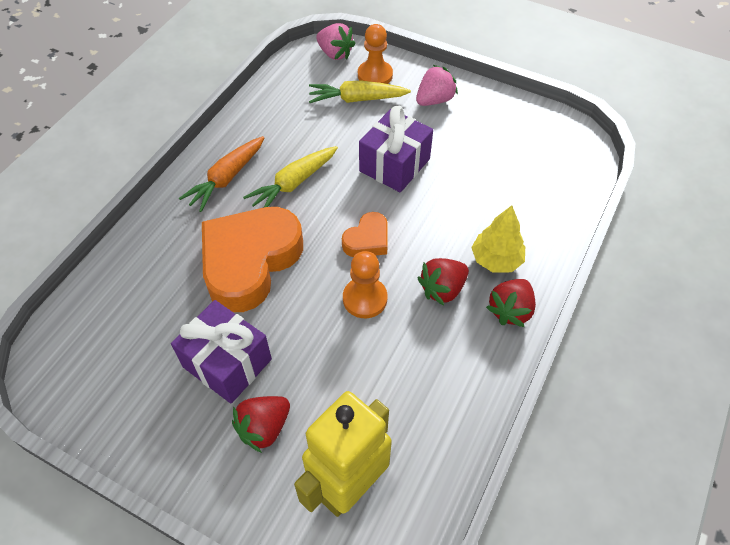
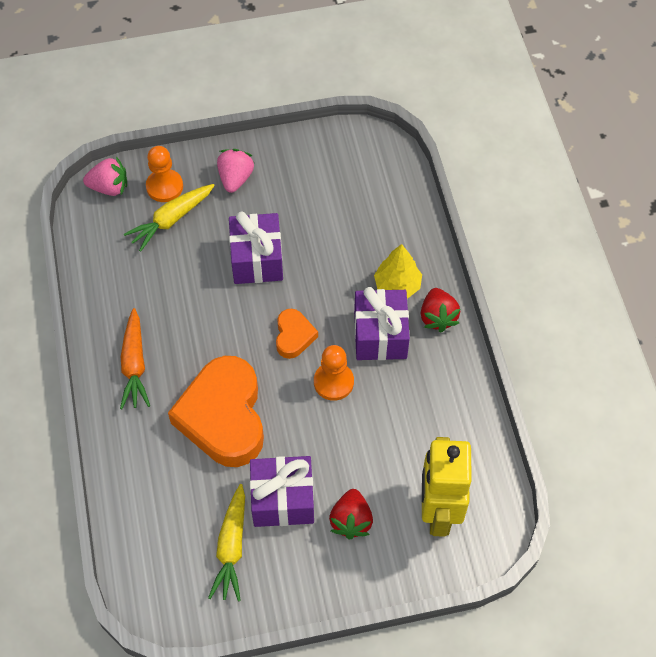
camera: 40 degrees left, 5 degrees up
(294, 183) = (193, 331): yellow carrot -> yellow carrot (231, 547)
(442, 289) = (380, 335): red strawberry -> purple gift

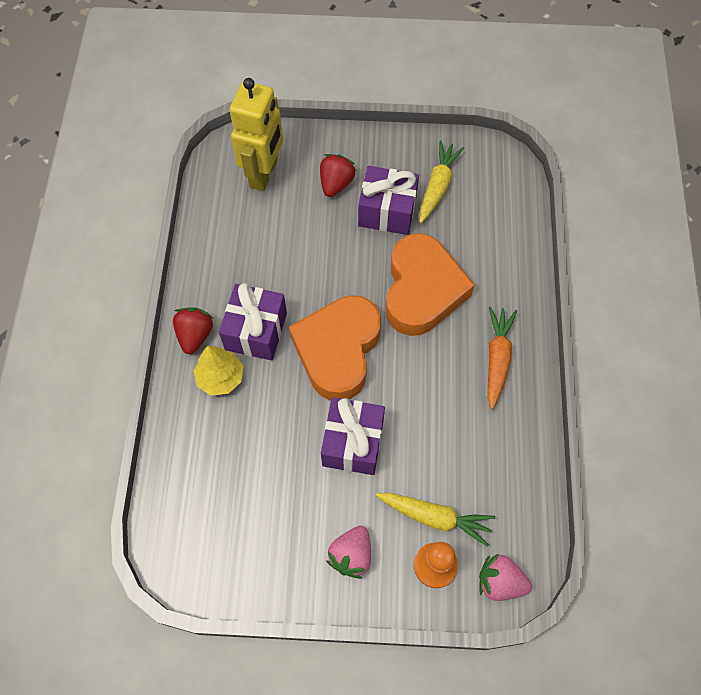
camera: 165 degrees left, 5 degrees up
(171, 220) = (434, 517): yellow carrot -> yellow carrot turned 45 degrees clockwise
(294, 336) = (338, 350): orange heart -> orange heart, size x2.12
(333, 382) = (314, 297): orange pawn -> none

